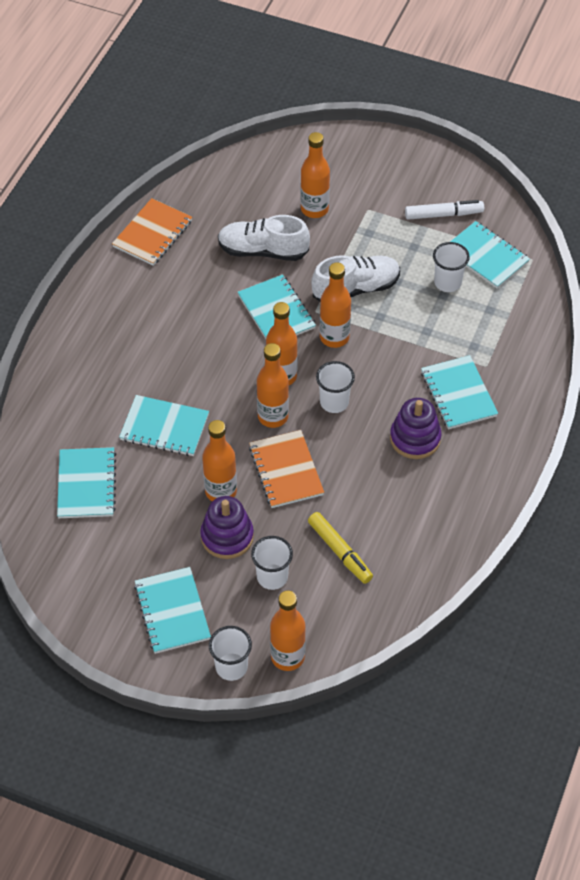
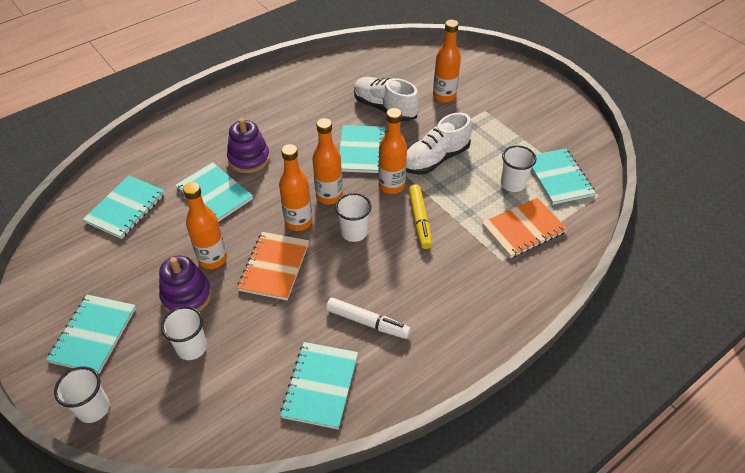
camera: 30 degrees right, 5 degrees down
(152, 234) = (318, 70): orange notebook -> orange notebook (523, 229)
(287, 657) = (143, 426): orange bottle -> none
(340, 551) = (262, 355): yellow marker -> yellow marker (419, 220)
(356, 289) = (435, 159): white shoe -> white shoe turned 135 degrees clockwise
(415, 438) = (398, 291): purple stacking toy -> purple stacking toy (249, 158)
(443, 214) = (543, 136): white marker -> white marker (367, 322)
(458, 394) = (462, 272): turquoise notebook -> turquoise notebook (320, 386)

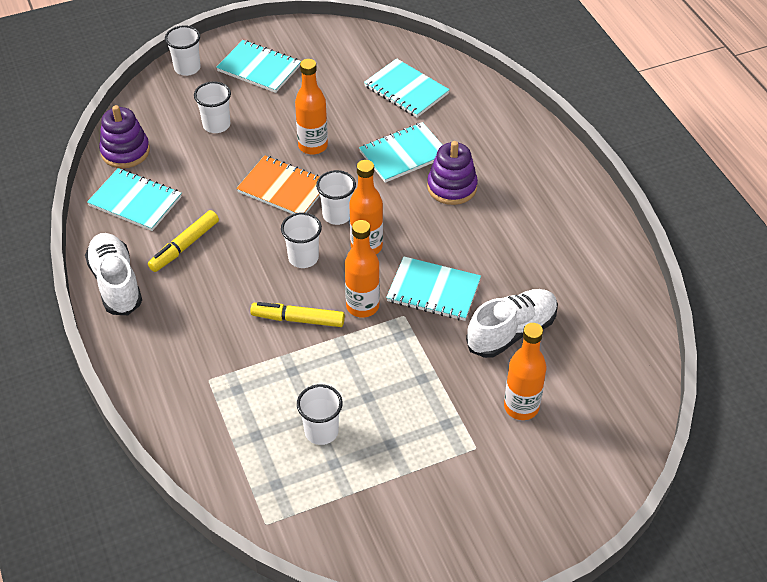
camera: 105 degrees right, 0 degrees up
(186, 296) = (275, 125): purple stacking toy -> purple stacking toy (125, 151)
(298, 222) = (337, 215): orange bottle -> white cup
(367, 322) = (184, 246): white marker -> yellow marker
(435, 159) = (394, 361): white shoe -> white shoe (116, 283)
(523, 229) = (244, 416): orange notebook -> none
(558, 178) = (313, 489): turquoise notebook -> none

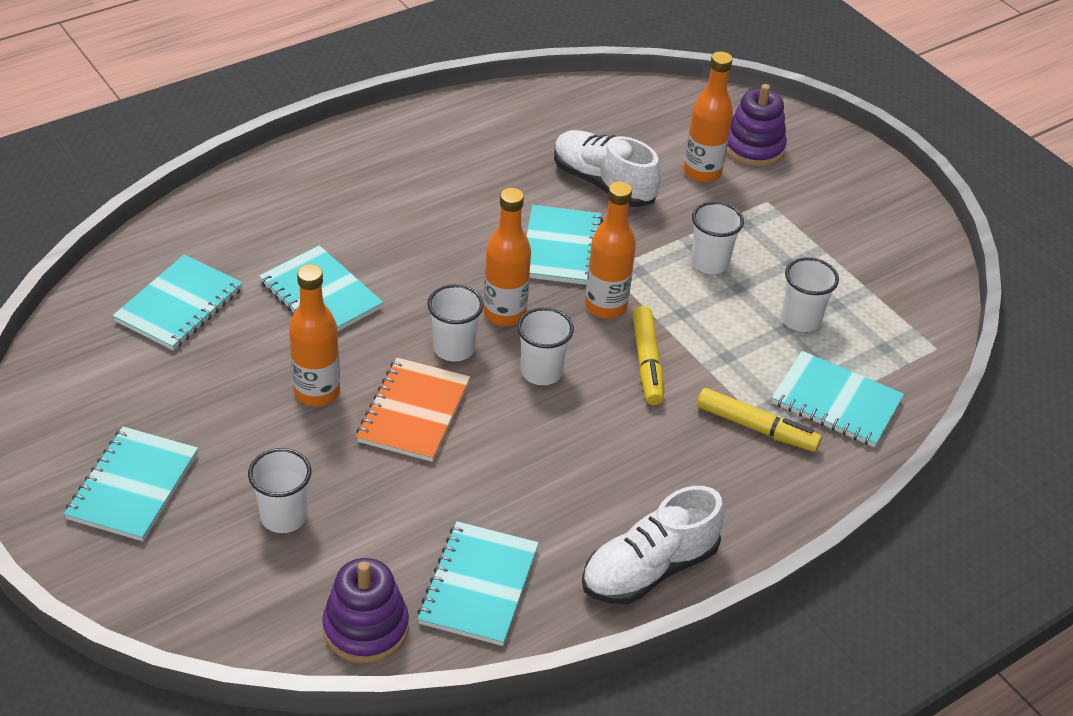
camera: 105 degrees left, 5 degrees down
(184, 246) = (555, 503): yellow marker -> yellow marker (756, 427)
(187, 68) = (135, 588): white cup -> white cup (709, 263)
(226, 430) = (836, 402): none -> turquoise notebook
(452, 187) = (377, 245): purple stacking toy -> purple stacking toy (753, 148)

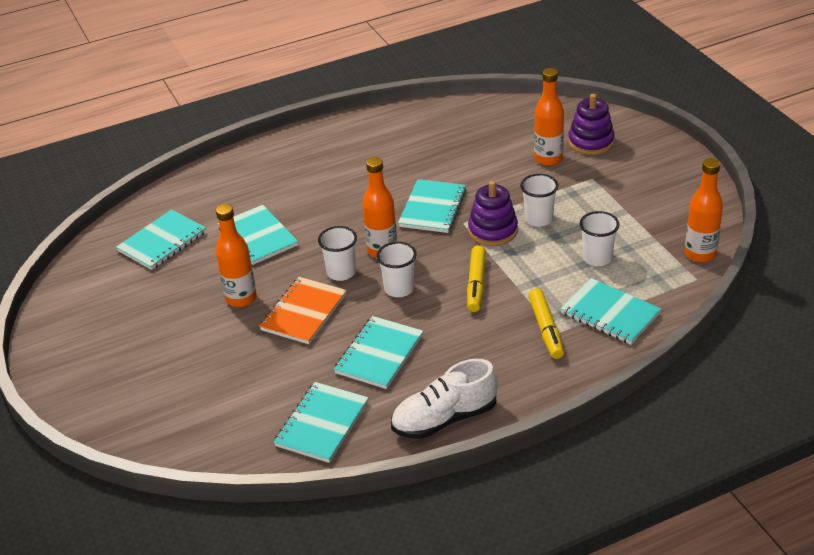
camera: 15 degrees right, 5 degrees down
(133, 486) = (107, 353): turquoise notebook -> turquoise notebook (379, 354)
(283, 516) = (200, 375): white cup -> none
(366, 628) = (239, 447): purple stacking toy -> purple stacking toy (493, 231)
(603, 183) = (473, 166): white shoe -> none
(605, 306) = (455, 247): orange bottle -> orange bottle (700, 254)
(756, 427) = (546, 329): yellow marker -> yellow marker turned 45 degrees clockwise

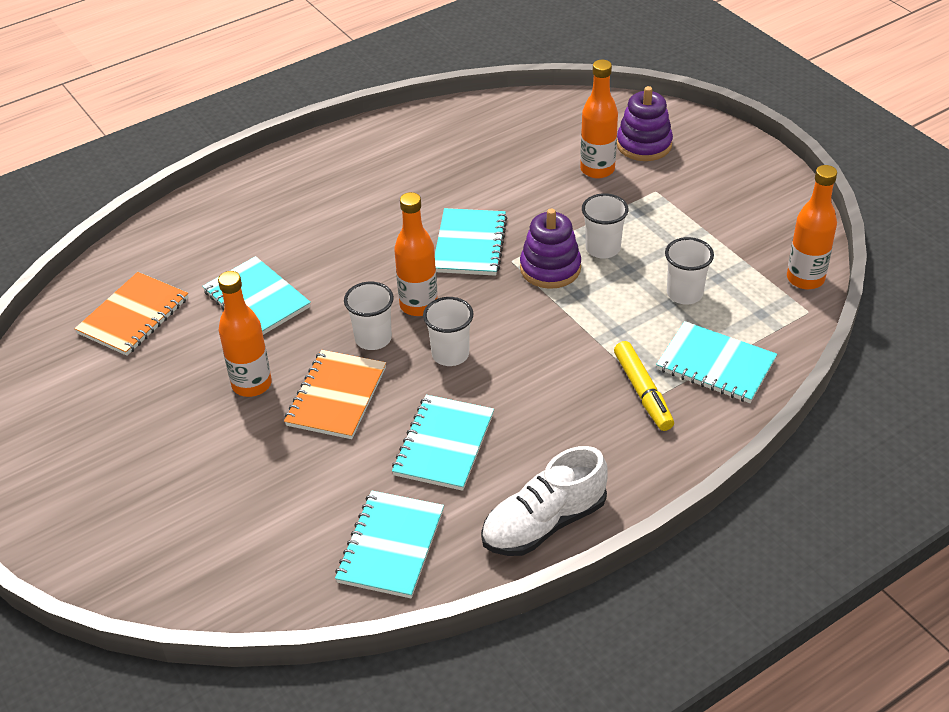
camera: 10 degrees left, 5 degrees up
(162, 242) = (133, 316): turquoise notebook -> orange notebook
(476, 284) = (545, 340): yellow marker -> none

